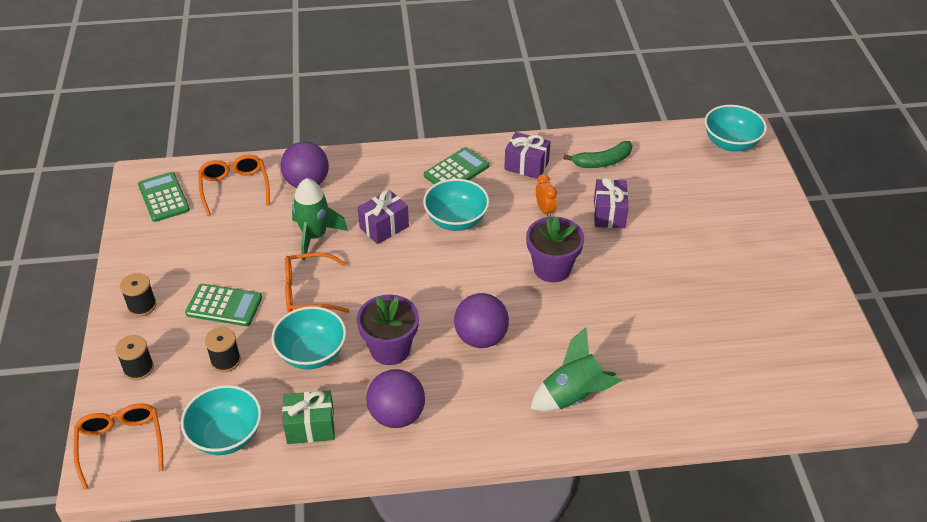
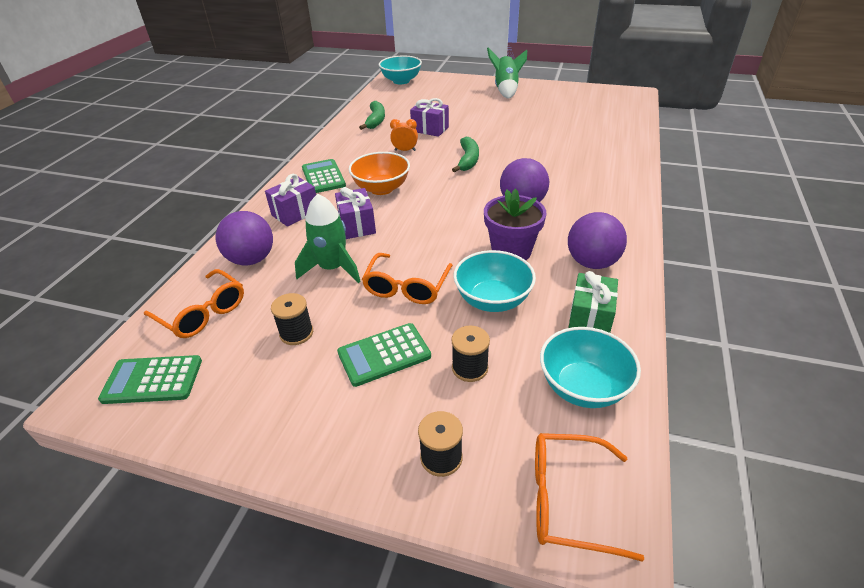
camera: 65 degrees left, 5 degrees down
(142, 306) = (331, 436): black spool -> black spool (296, 333)
(224, 306) = (384, 354): green calculator -> green calculator turned 150 degrees counterclockwise
(234, 187) = (203, 313): orange glasses -> orange glasses turned 150 degrees counterclockwise
(456, 220) = (381, 188): turquoise bowl -> orange bowl
(526, 165) = (349, 147): purple gift -> purple gift (295, 213)
(552, 268) = (468, 160): purple flower pot -> green banana
(573, 396) = (600, 178): green rocket -> green rocket (506, 90)

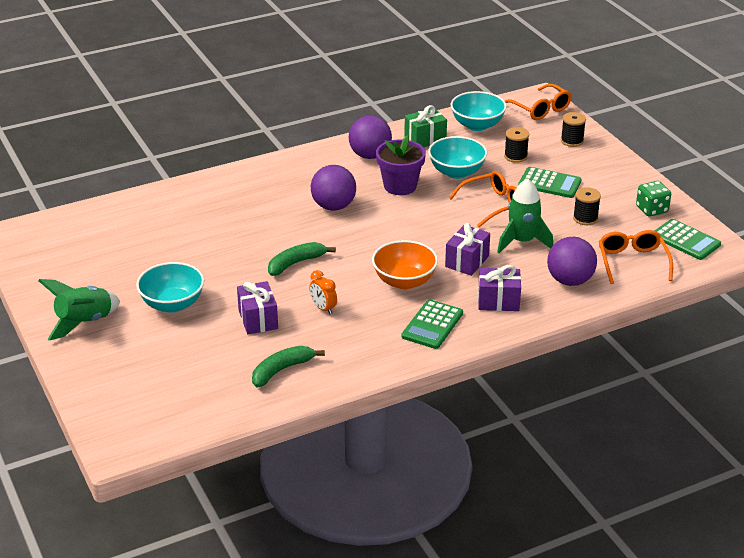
camera: 135 degrees left, 5 degrees down
(225, 401) = (652, 209): none -> green dice
(401, 81) = (137, 427): turquoise bowl -> turquoise bowl (172, 304)

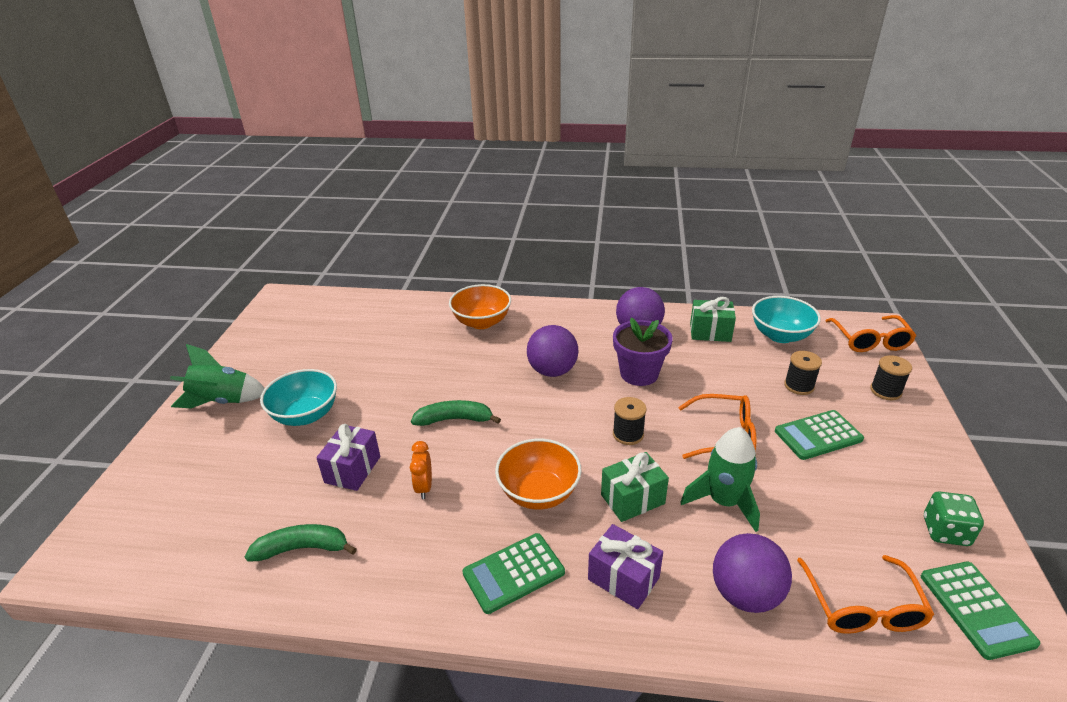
camera: 35 degrees right, 0 degrees up
(234, 191) = (481, 322): none -> orange bowl
(456, 172) = (714, 380): turquoise bowl -> none
(467, 261) = (632, 499): purple gift -> green gift
(549, 183) = (818, 435): green calculator -> green calculator turned 105 degrees clockwise
(585, 218) = (834, 504): black spool -> black spool (628, 434)
(632, 262) = (863, 607): orange glasses -> orange glasses turned 150 degrees clockwise

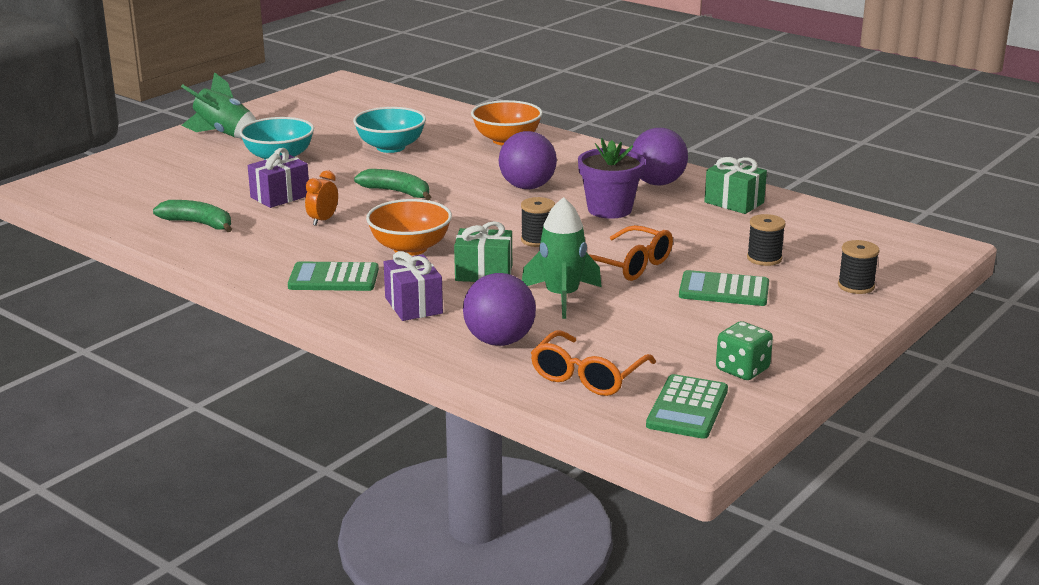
camera: 30 degrees right, 10 degrees down
(780, 335) = (810, 223): turquoise bowl -> turquoise bowl (390, 147)
(870, 341) = (911, 253): orange glasses -> none

